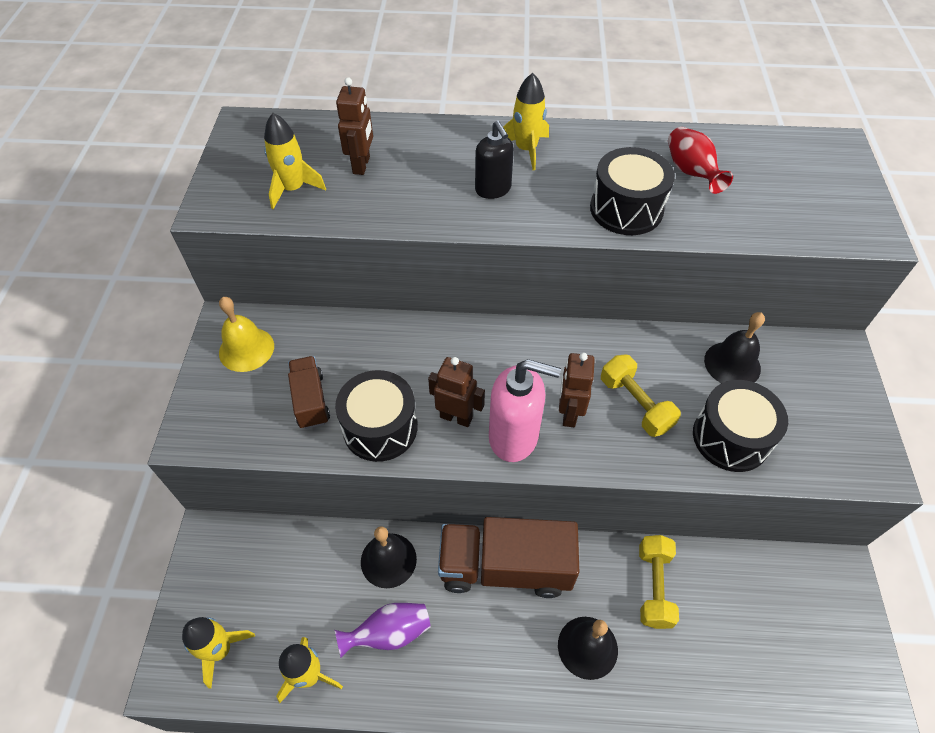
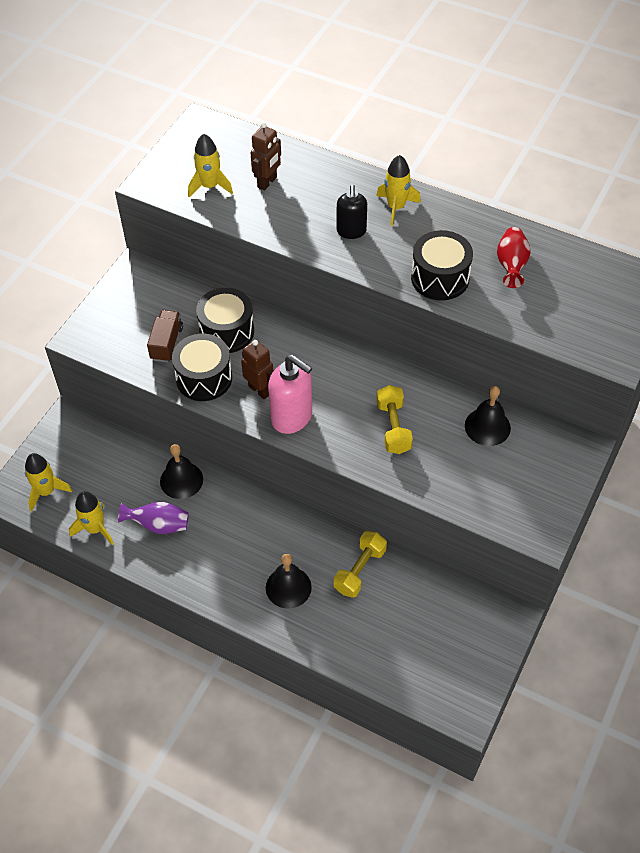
camera: 25 degrees right, 0 degrees up
(246, 349) = (140, 292): yellow bell -> none
(505, 567) = (260, 516): brown truck -> none
(569, 413) = (340, 416): brown robot -> none
(730, 437) = (448, 475): black drum -> black drum (227, 331)

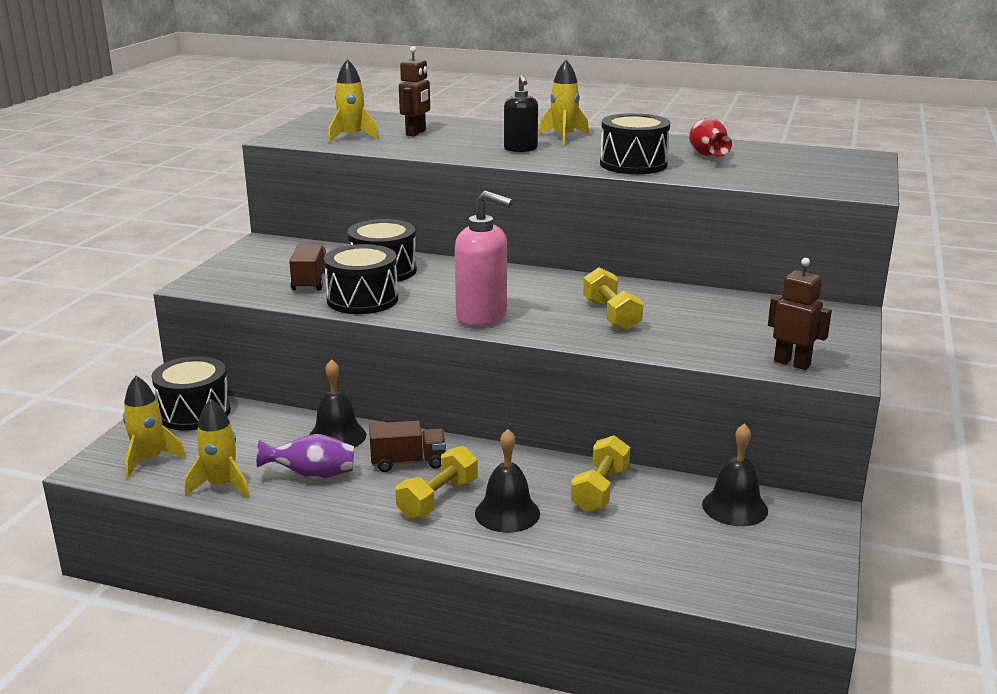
camera: 10 degrees left, 30 degrees down
(79, 435) = (194, 412): none -> black drum
(228, 519) = (408, 462): none -> brown truck
(243, 564) = (438, 499): none -> yellow dumbbell
(259, 390) = (435, 302): brown robot -> brown robot (792, 363)
(487, 426) = (725, 307): black bell -> black bell (735, 507)

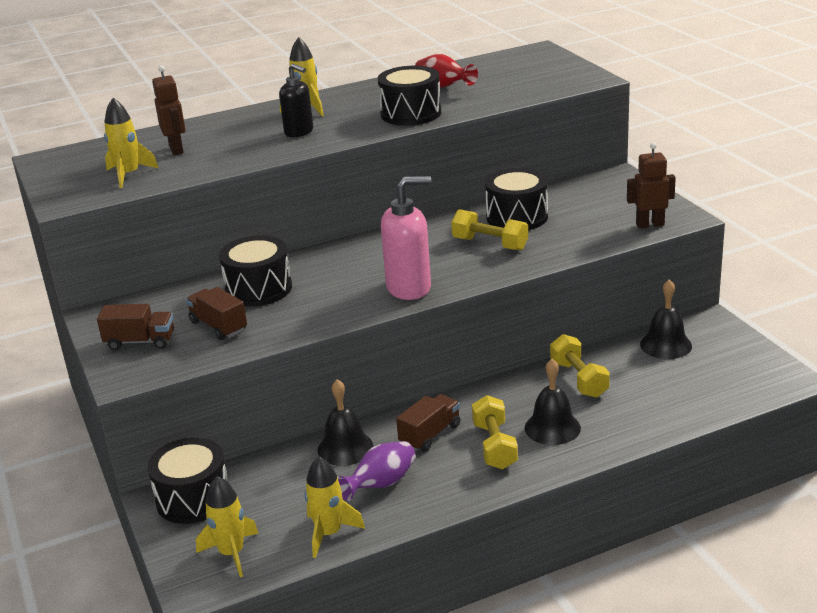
camera: 40 degrees left, 5 degrees up
(250, 269) = (140, 342): none -> brown truck
(362, 299) = (293, 319): black drum -> black drum (517, 217)

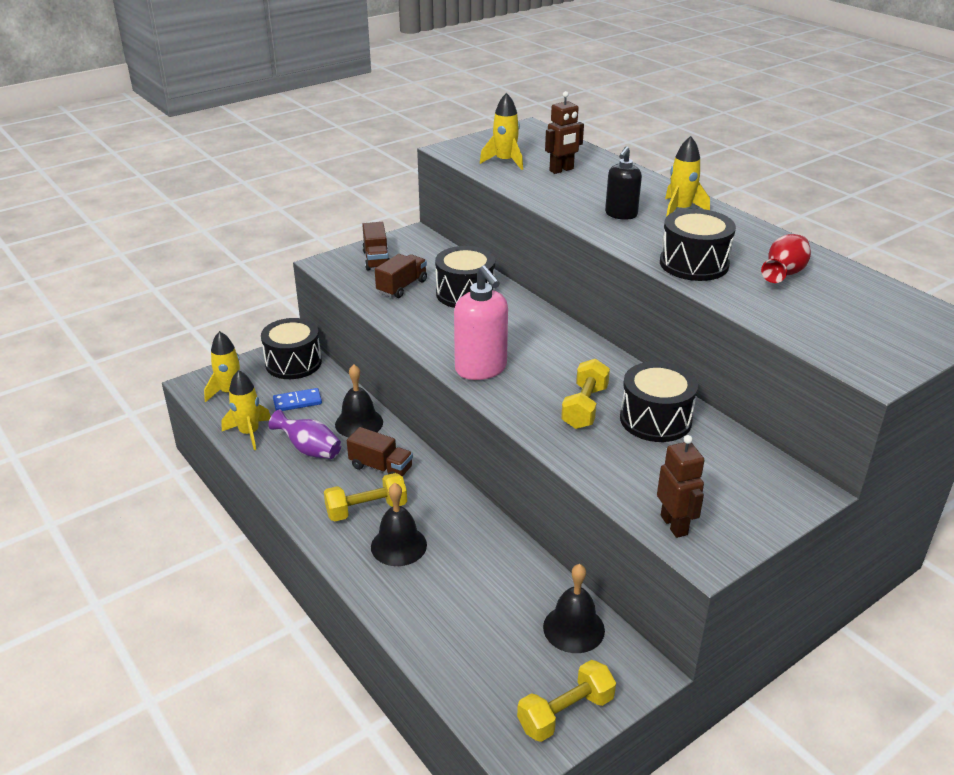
camera: 75 degrees right, 5 degrees up
(282, 494) = (297, 402): none -> blue domino
(579, 379) = (487, 558): yellow dumbbell -> yellow dumbbell (565, 713)

